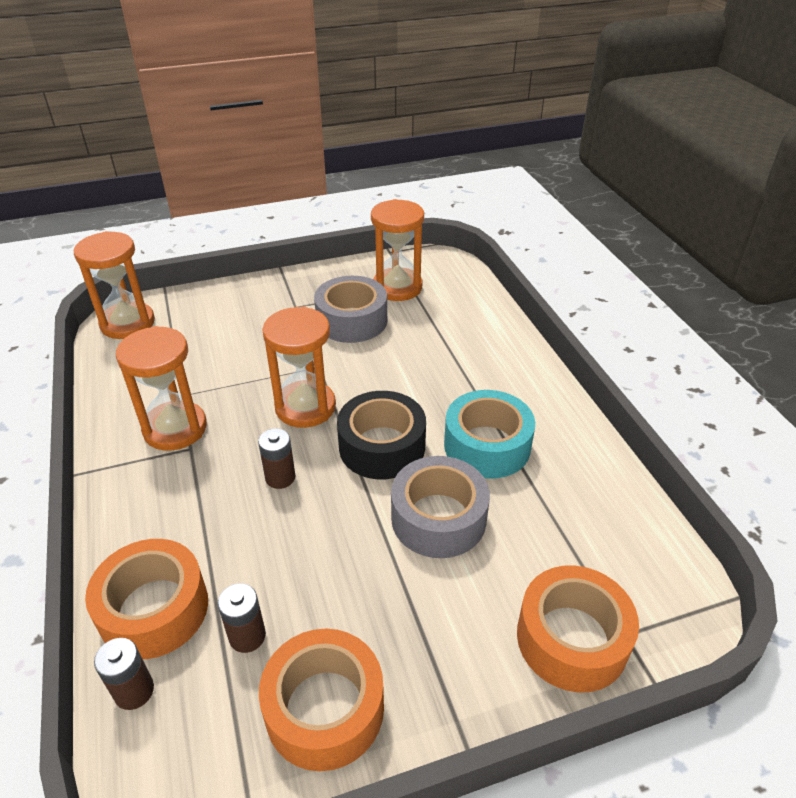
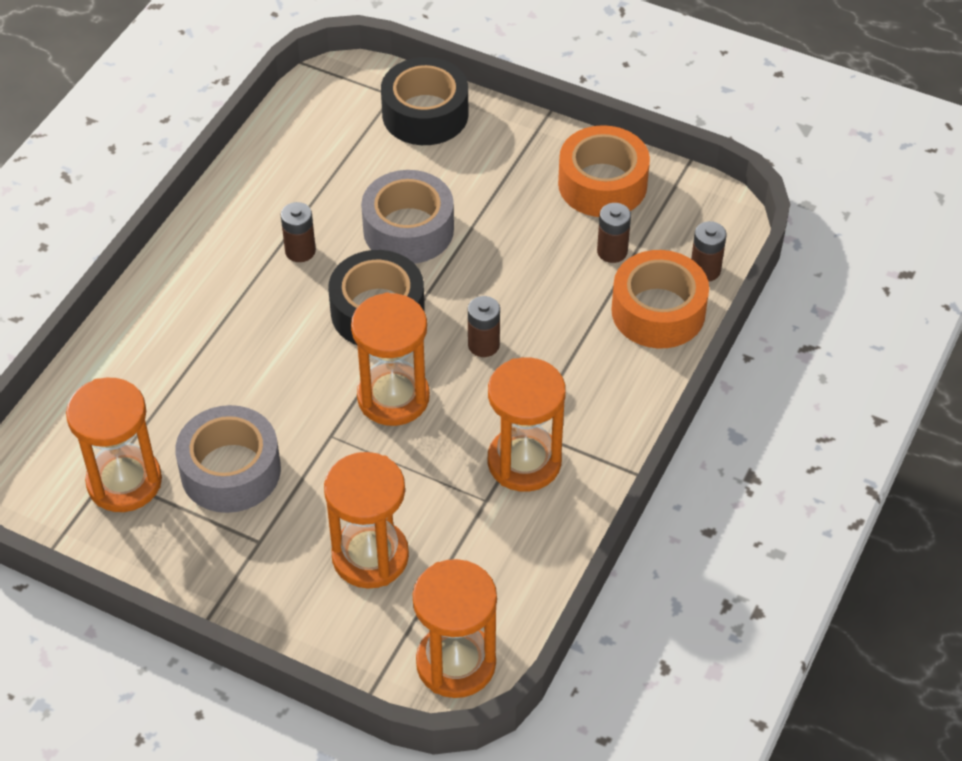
camera: 135 degrees left, 10 degrees up
(226, 333) = (370, 556): none -> orange hourglass
(487, 445) = (300, 251): turquoise tape -> brown battery
(572, 639) = (425, 114): orange tape -> black tape

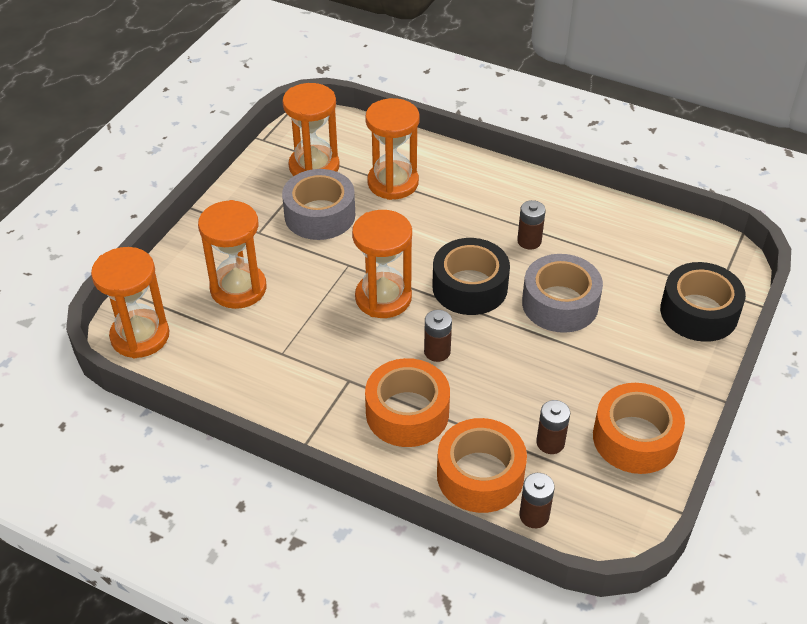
camera: 90 degrees right, 5 degrees down
(524, 462) = (316, 377): orange hourglass -> orange hourglass (393, 183)
(576, 373) = (407, 413): none -> orange tape

